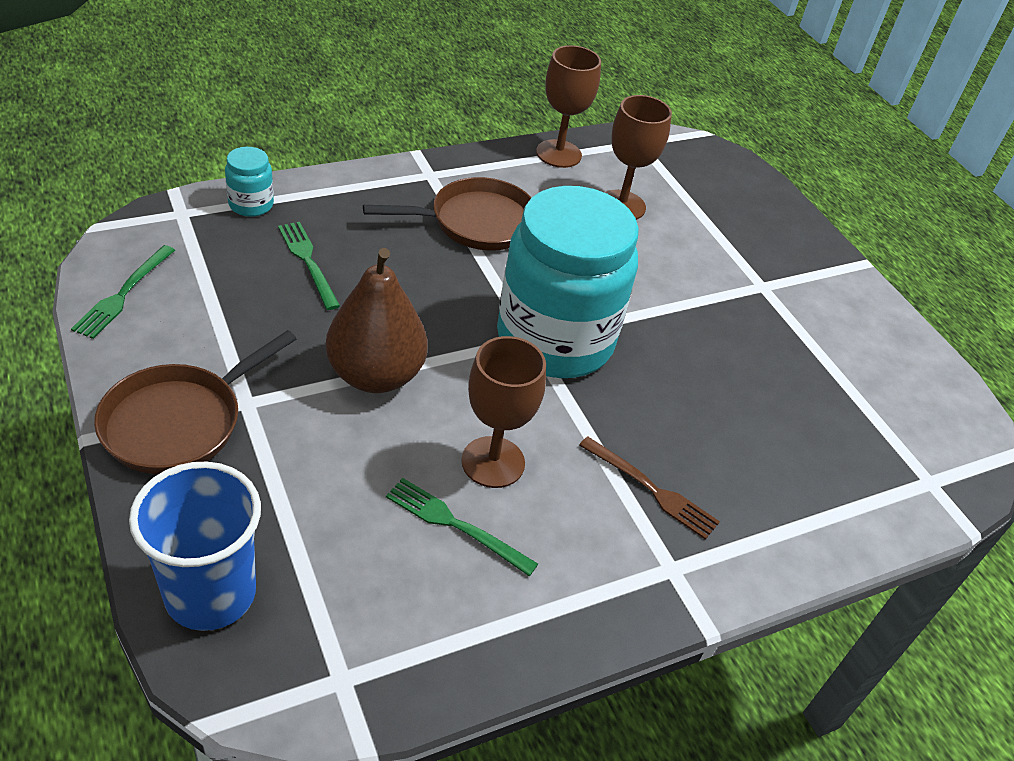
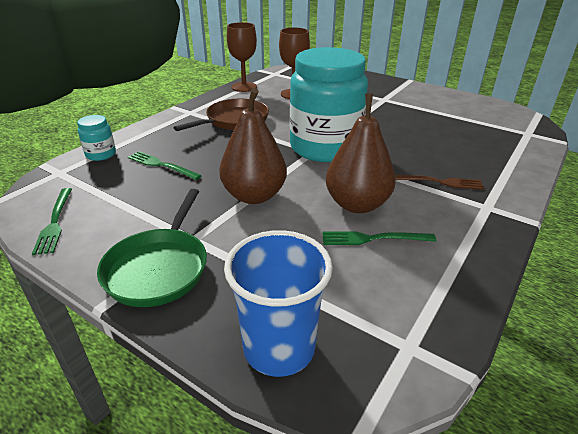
camera: 25 degrees left, 10 degrees down
(179, 422) = (159, 268): brown pan -> green pan
(493, 462) = (357, 204): brown goblet -> brown pear

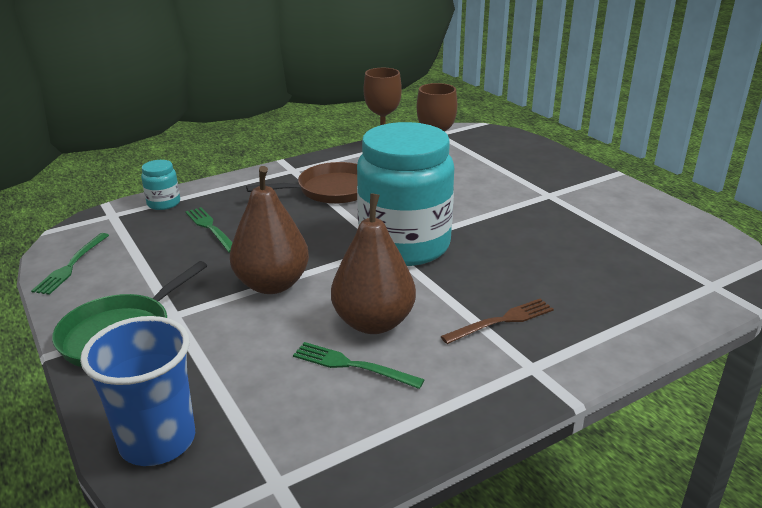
camera: 25 degrees right, 5 degrees down
(438, 182) = (502, 321): brown fork -> brown fork turned 60 degrees counterclockwise

